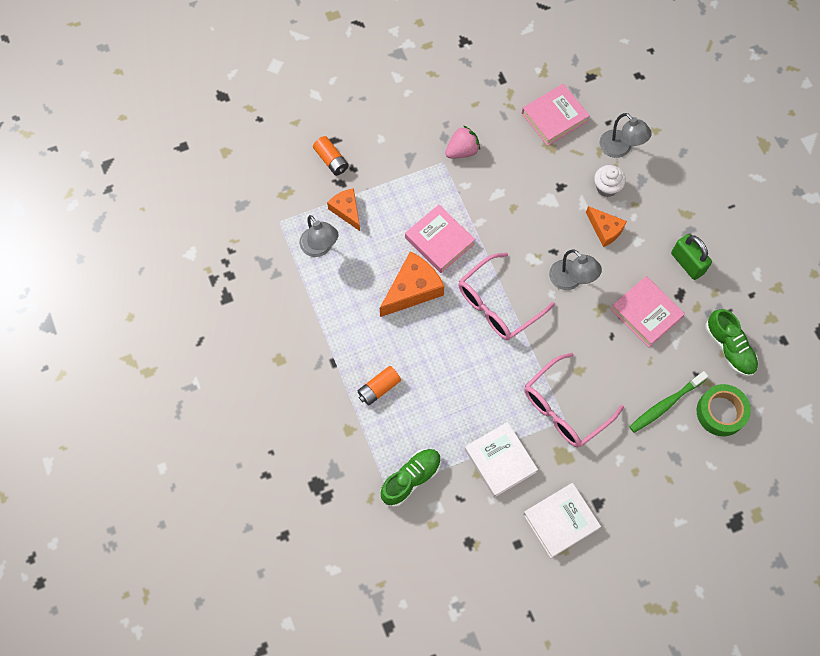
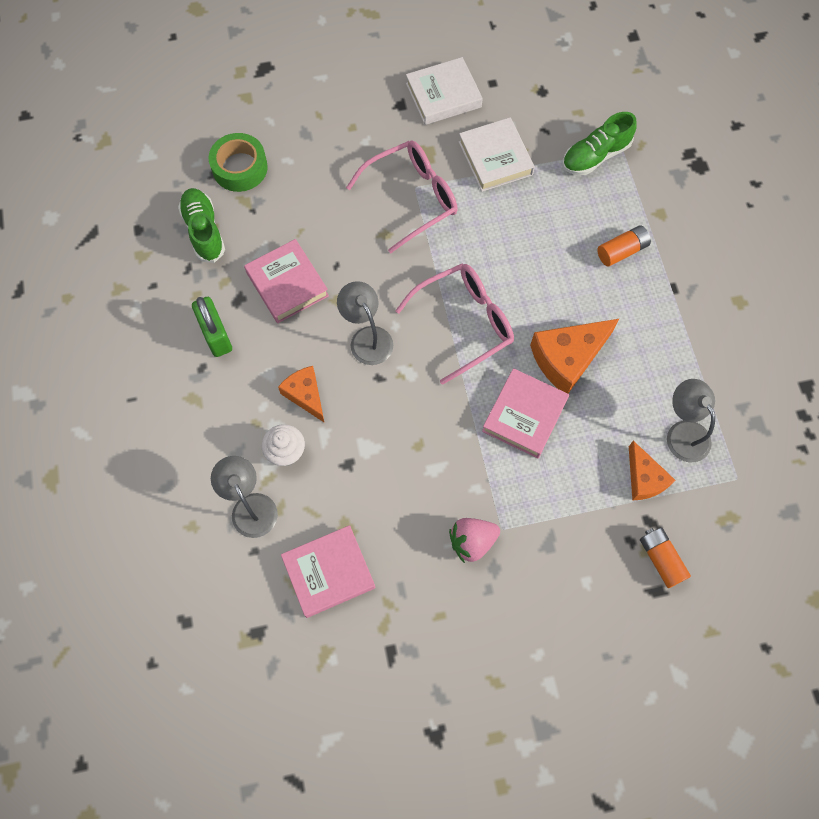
camera: 170 degrees left, 0 degrees up
(439, 241) = (524, 415): pink book -> pink book turned 60 degrees clockwise
(665, 404) = (298, 184): green toothbrush -> none

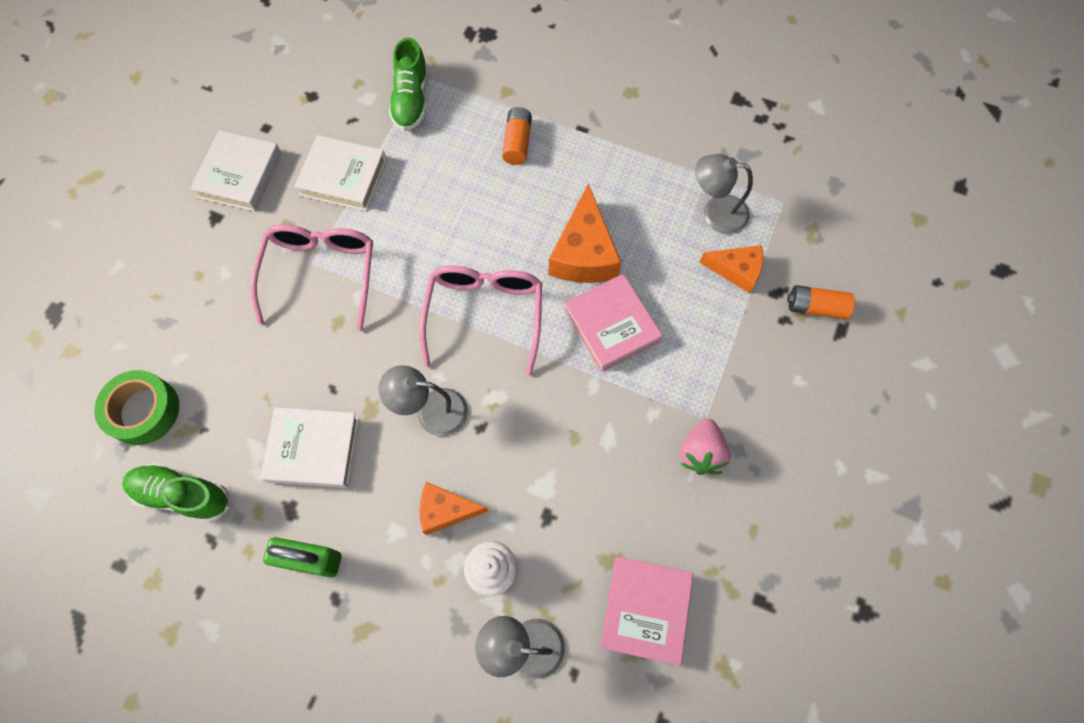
camera: 55 degrees left, 0 degrees up
(287, 284) = (313, 449): pink book -> white book

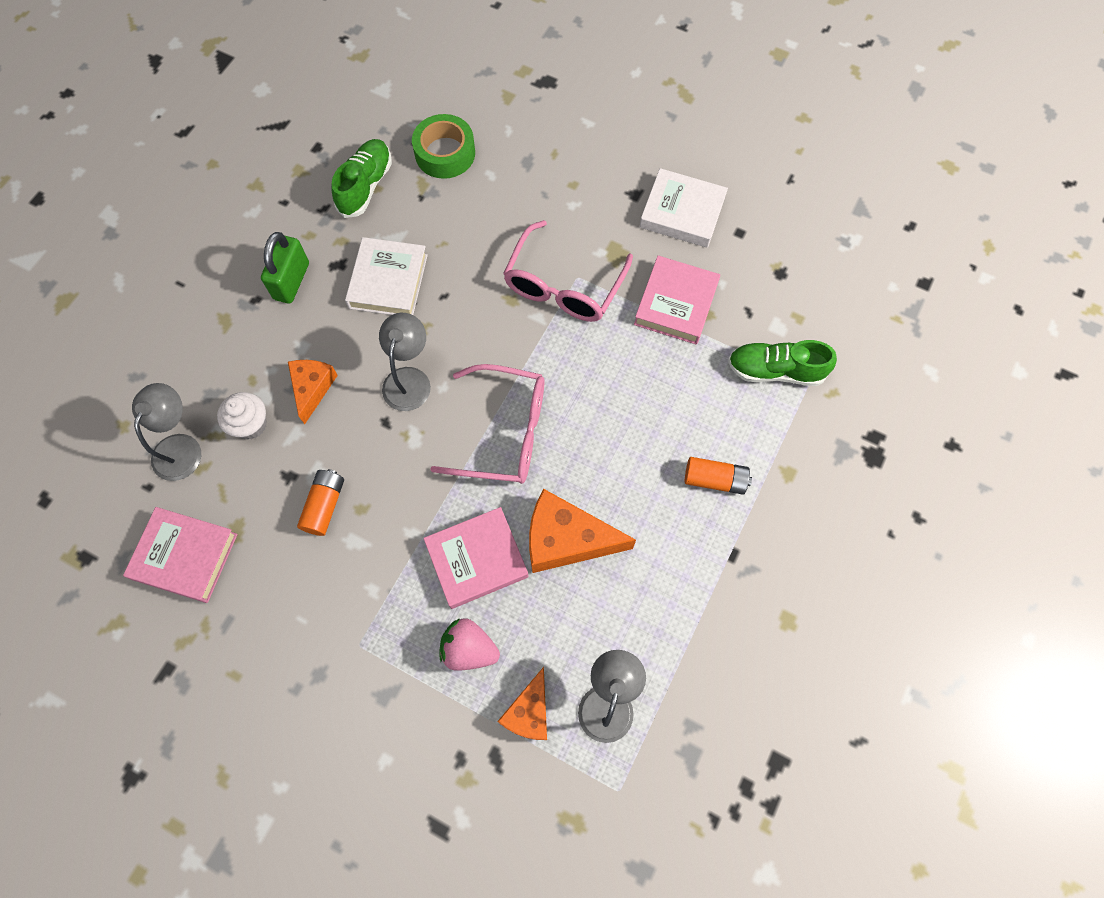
camera: 95 degrees right, 0 degrees up
(321, 274) = (564, 285): pink glasses -> pink glasses turned 105 degrees clockwise
(343, 177) = (676, 304): white book -> pink book
(701, 453) = (323, 634): pink strawberry -> pink strawberry (469, 649)
(815, 307) = (471, 802): orange battery -> orange battery (324, 506)

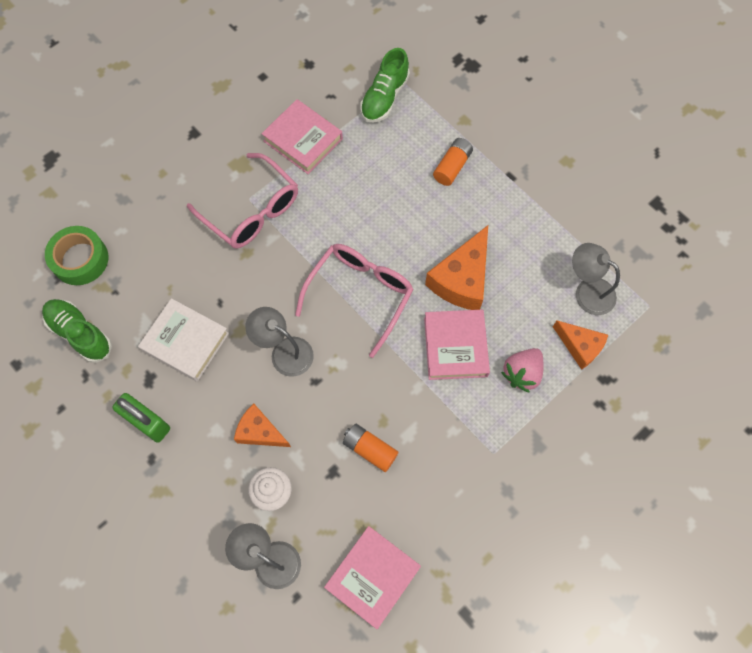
camera: 70 degrees left, 0 degrees up
(682, 213) = (226, 107): white book -> none

